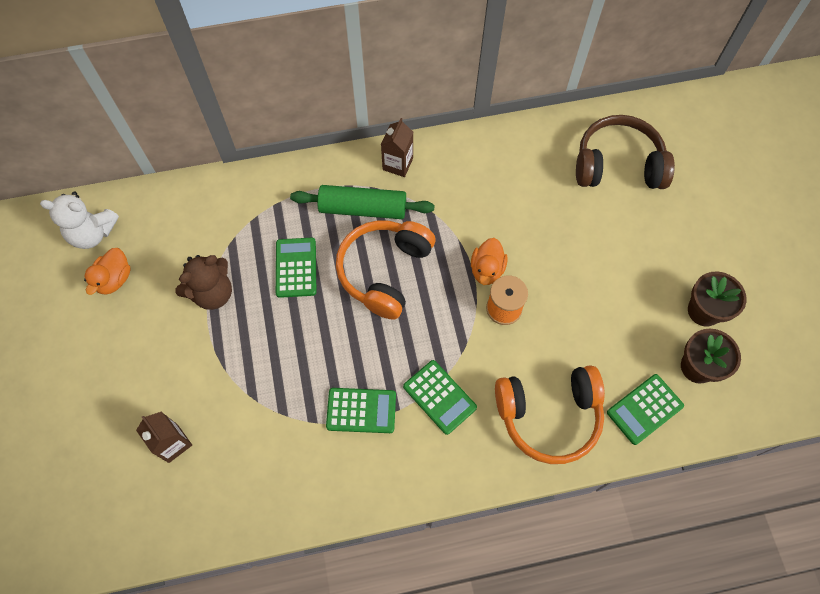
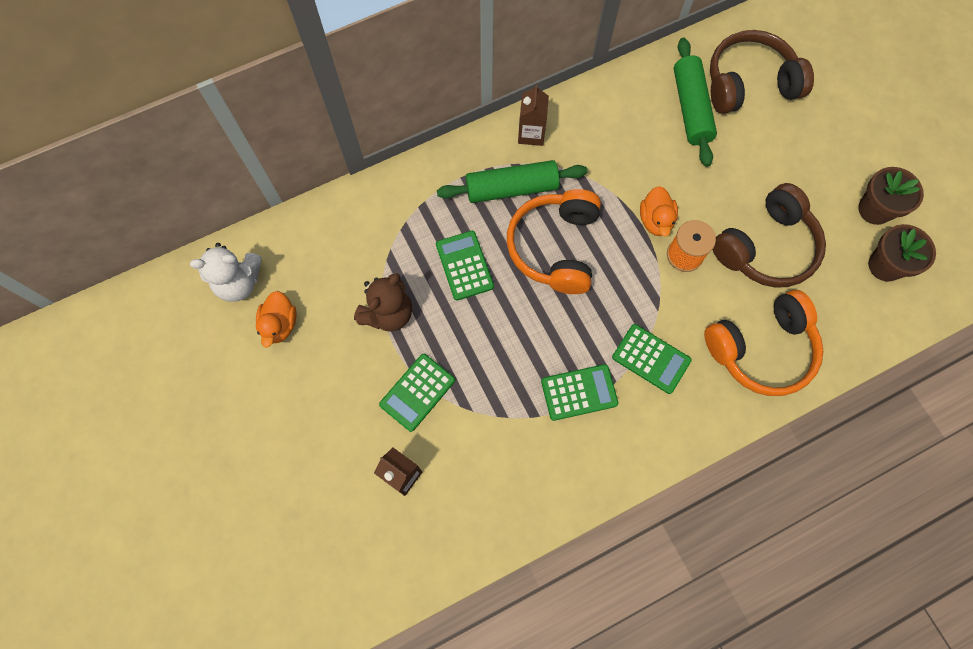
camera: 15 degrees left, 5 degrees up
(554, 175) = (690, 108): none -> green rolling pin
(585, 321) = (766, 247): none -> brown headphones
(644, 409) = (849, 319): green calculator -> green calculator (417, 392)

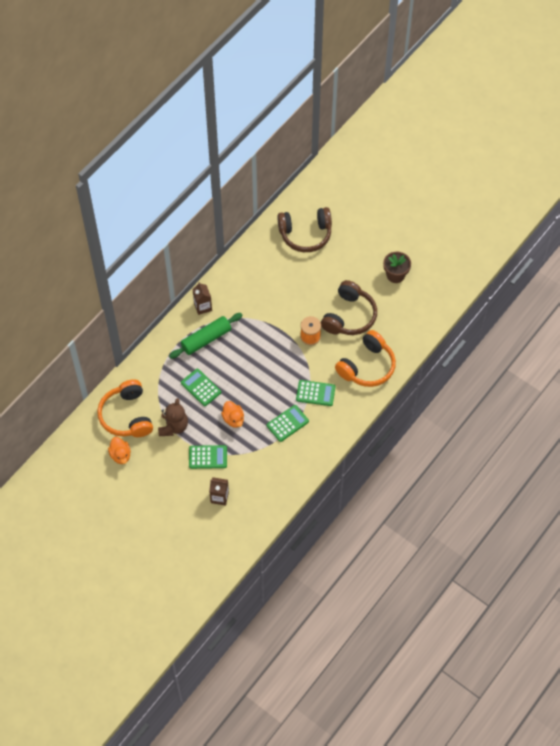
camera: 25 degrees left, 10 degrees down
(239, 282) = (87, 444): white teddy bear -> none
(417, 392) = (208, 457): green calculator -> green calculator turned 105 degrees counterclockwise
(555, 247) = (243, 359): orange headphones -> orange headphones (127, 415)
(655, 220) = (288, 325): orange duck -> orange duck (233, 419)
(690, 108) = (280, 260): green rolling pin -> none
(749, 83) = (305, 234): brown headphones -> brown headphones turned 150 degrees counterclockwise
(885, 265) = (411, 301): brown flower pot -> none

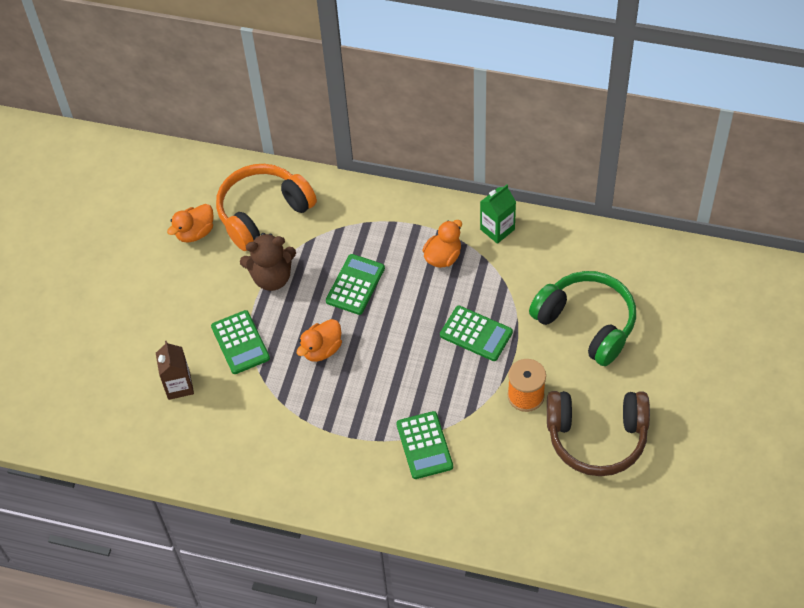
camera: 70 degrees right, 5 degrees down
(203, 307) = (497, 229): brown carton -> green carton
(206, 339) = (443, 257): green rolling pin -> orange duck
(282, 292) = (586, 323): none -> green headphones
(287, 423) = (349, 427): green calculator -> green calculator (476, 334)
(305, 234) = (714, 312): brown headphones -> none
(367, 366) = (515, 503): orange headphones -> none
(395, 275) = (720, 477): brown flower pot -> none

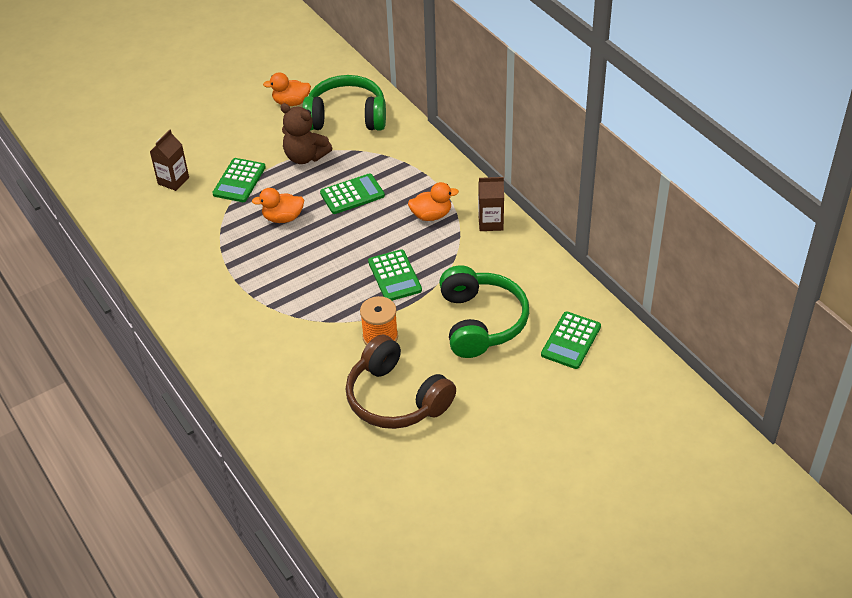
camera: 40 degrees right, 10 degrees down
(263, 213) = (346, 117): orange headphones -> green headphones
(424, 445) = (275, 319): green calculator -> green calculator (571, 341)
(497, 229) = (490, 222): green carton -> brown carton

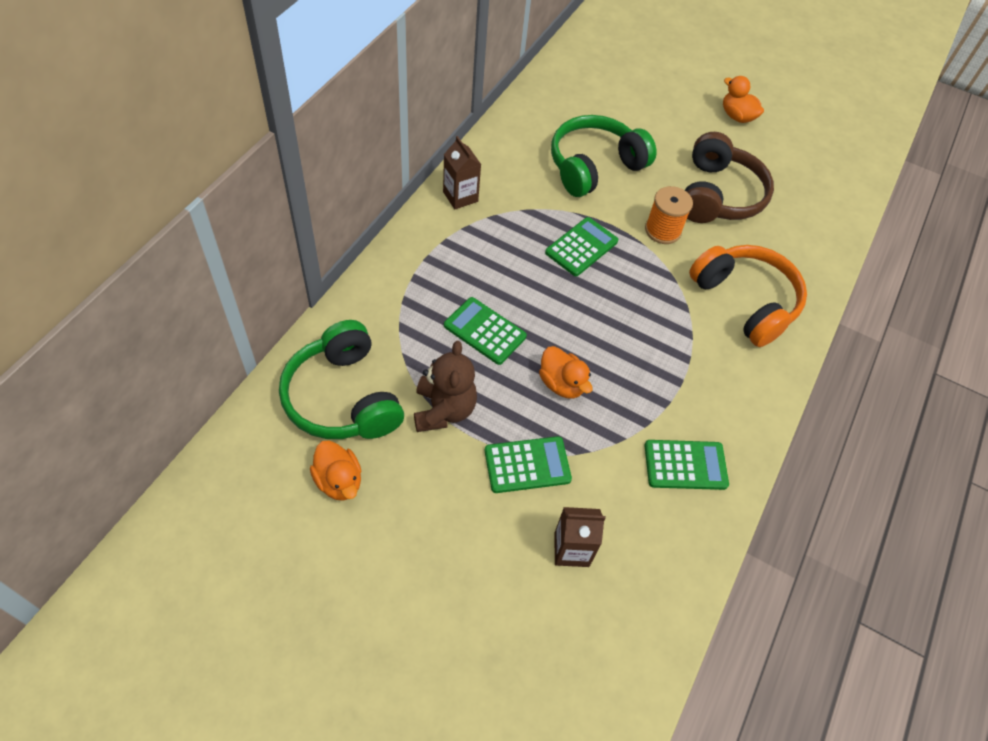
camera: 125 degrees left, 10 degrees up
(275, 357) = (745, 301): none -> orange headphones
(431, 215) = (477, 247): orange duck -> orange duck (737, 116)
(571, 341) = (574, 105): green calculator -> green calculator (685, 465)

